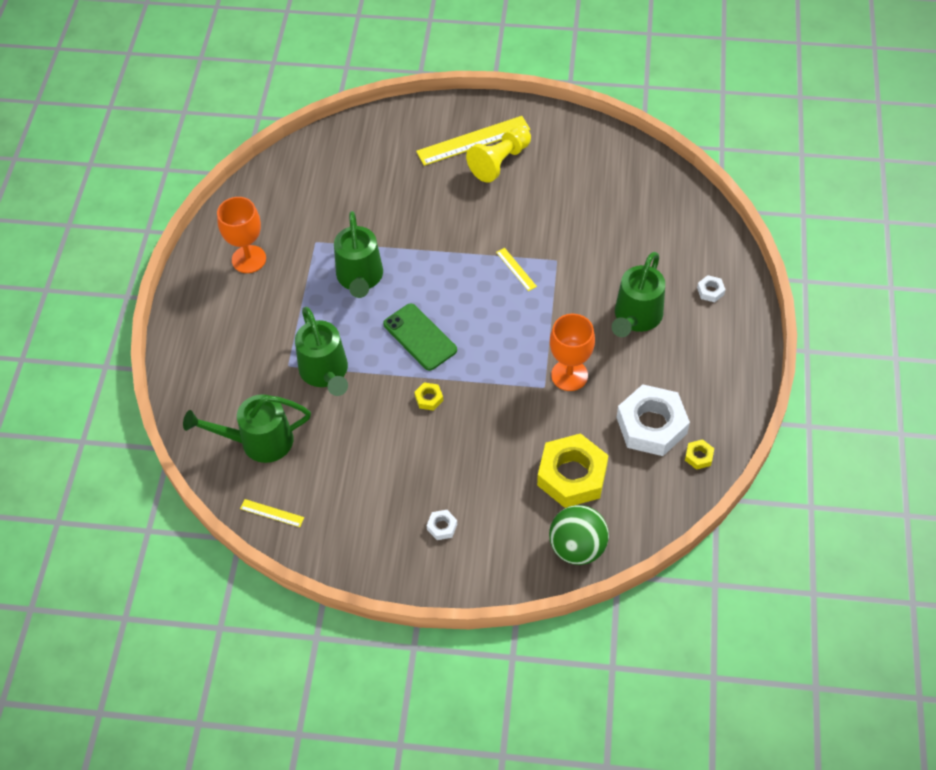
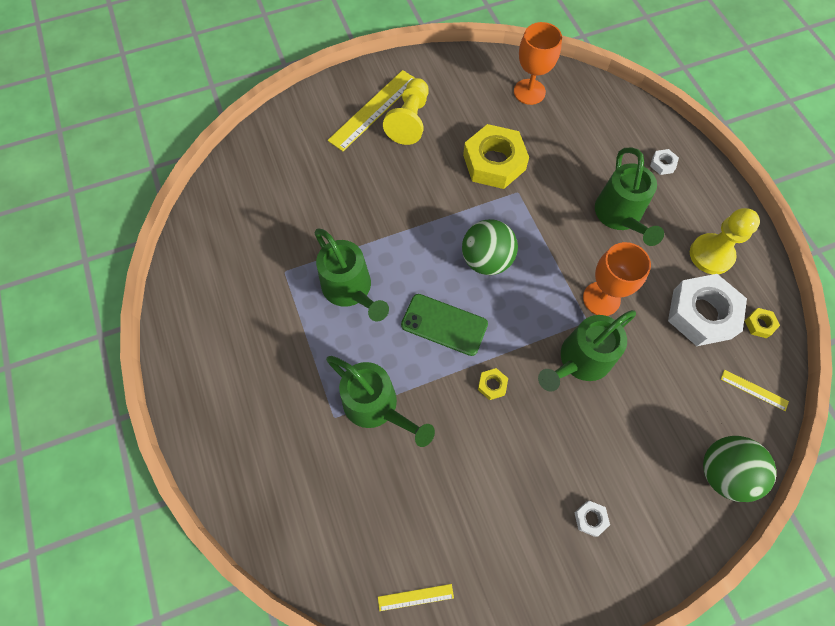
camera: 30 degrees left, 10 degrees up
(249, 259) = (227, 320): orange goblet -> orange goblet (529, 92)
(258, 441) = (353, 520): green watering can -> green watering can (579, 361)
(490, 303) = (486, 260): none -> green ball
(516, 269) = (488, 216): yellow ruler -> yellow ruler (754, 390)
(572, 475) = (669, 399): yellow nut -> yellow nut (494, 162)
(697, 384) = (711, 255): none -> yellow pawn

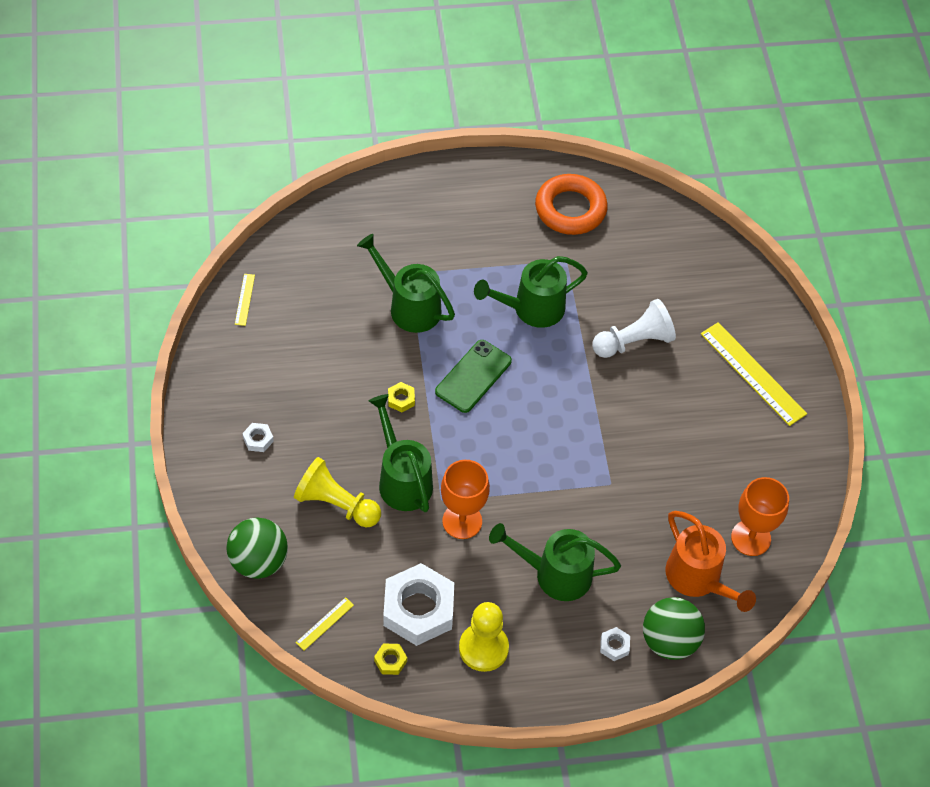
camera: 100 degrees right, 10 degrees down
(218, 280) = (570, 209): none -> orange ring
(365, 199) = (634, 341): none -> white pawn
(377, 407) = (408, 306): green watering can -> green watering can turned 75 degrees clockwise
(410, 120) = (731, 405): yellow pawn -> yellow pawn (336, 504)
(486, 260) = (534, 431): green ball -> green ball (669, 641)
(494, 162) = (655, 472): yellow nut -> none
(580, 119) = (698, 580): none -> orange watering can

